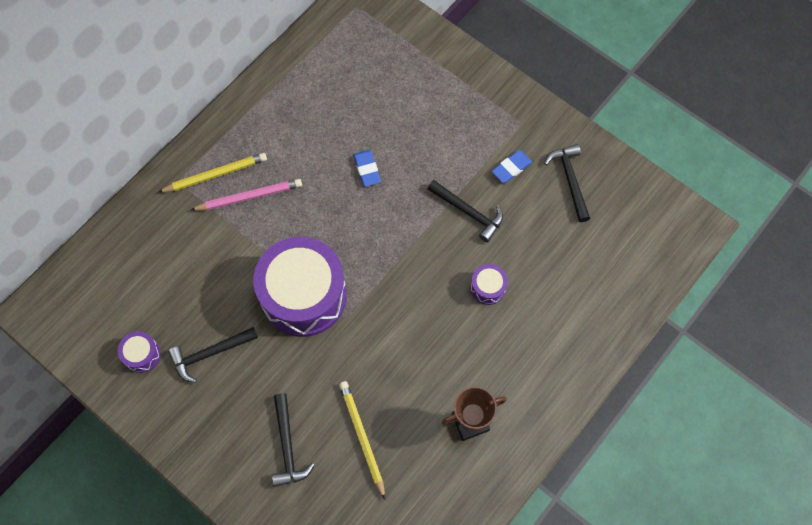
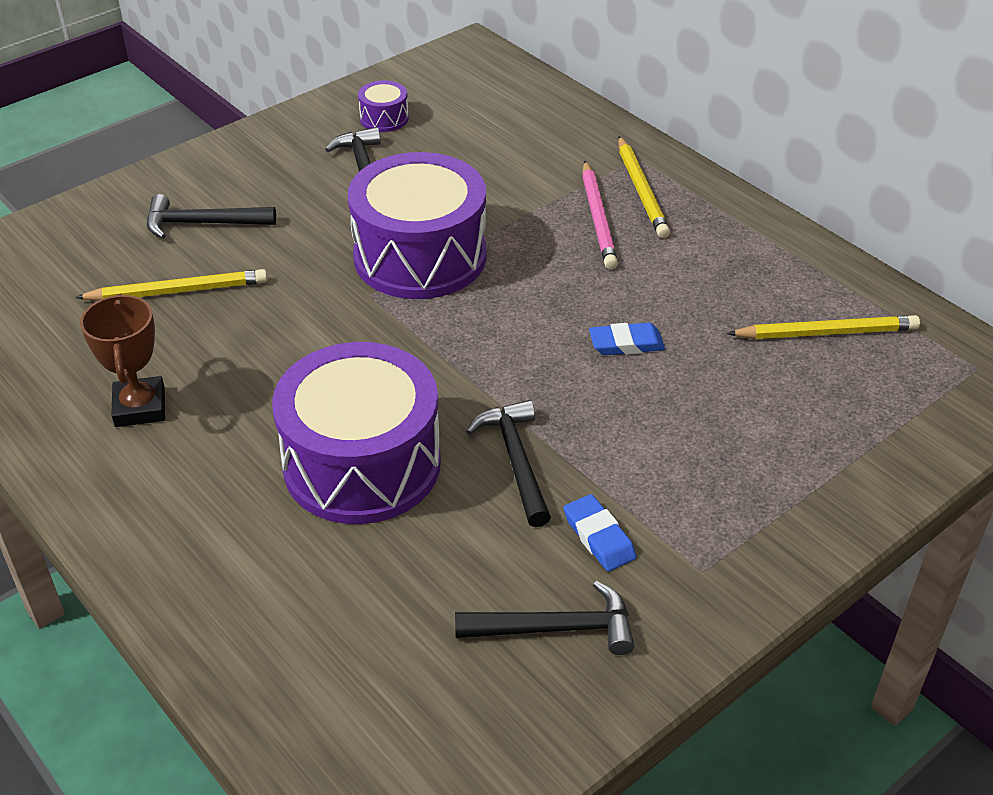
camera: 100 degrees right, 25 degrees down
(340, 72) = (826, 333): none -> yellow pencil
(468, 212) = (516, 460): black hammer -> black hammer turned 120 degrees clockwise
(488, 288) = (362, 464): purple drum -> purple drum, size x2.41

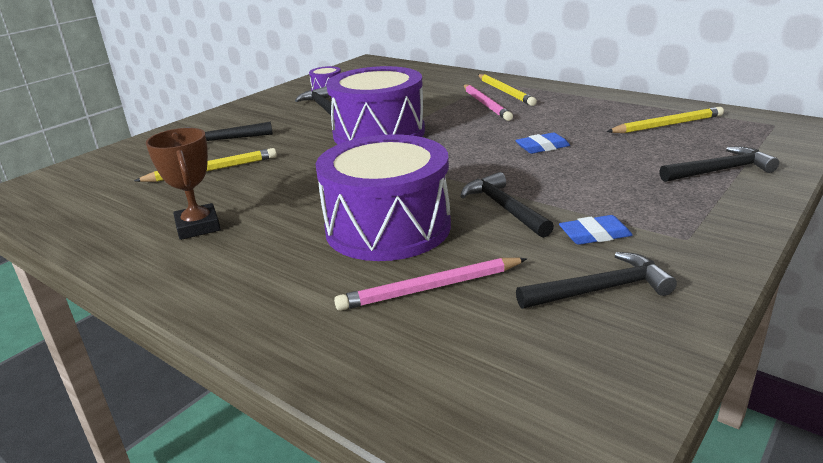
camera: 10 degrees left, 15 degrees down
(371, 580) = (430, 288): none -> pink pencil
(599, 537) = (594, 235): blue eraser -> blue eraser turned 60 degrees counterclockwise
(830, 452) = (720, 170): none -> black hammer

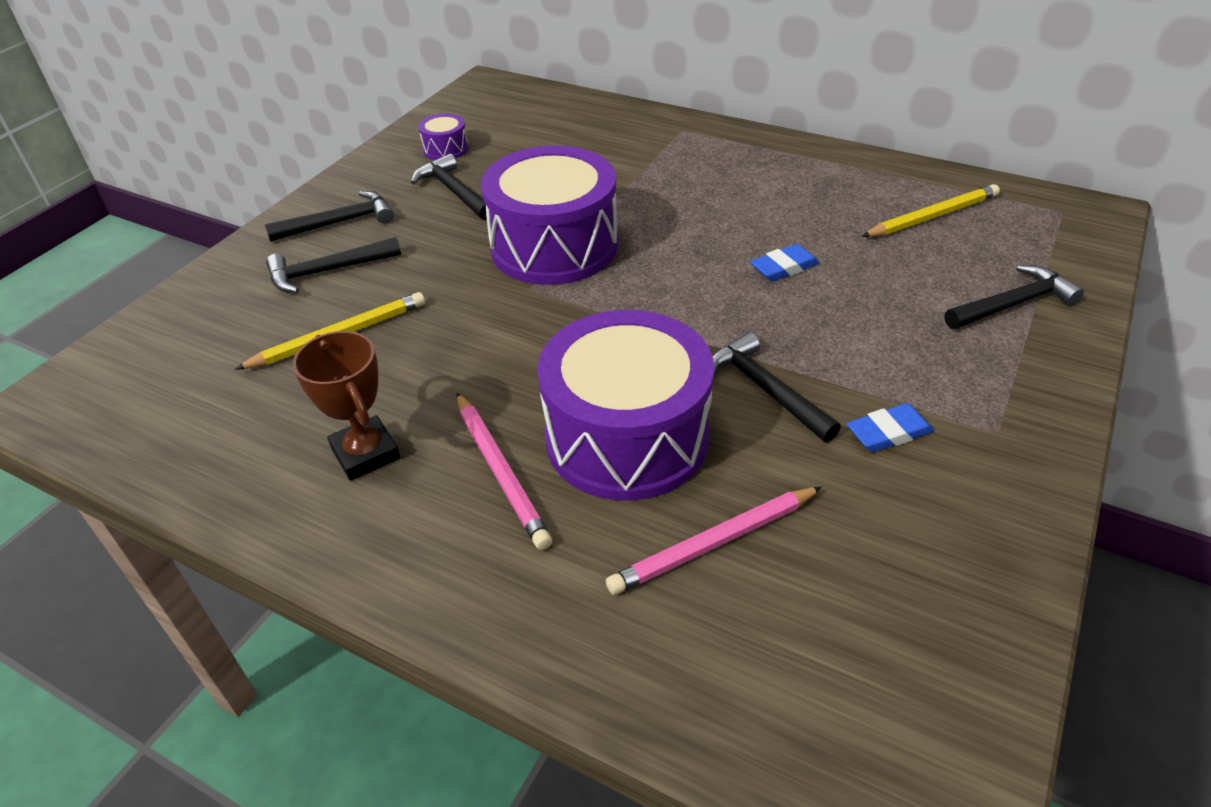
camera: 10 degrees left, 15 degrees up
(486, 104) = (685, 180): pink pencil -> pink pencil (500, 472)
(505, 92) = (704, 152): yellow pencil -> none
(600, 290) = (917, 528): black hammer -> black hammer (340, 222)

